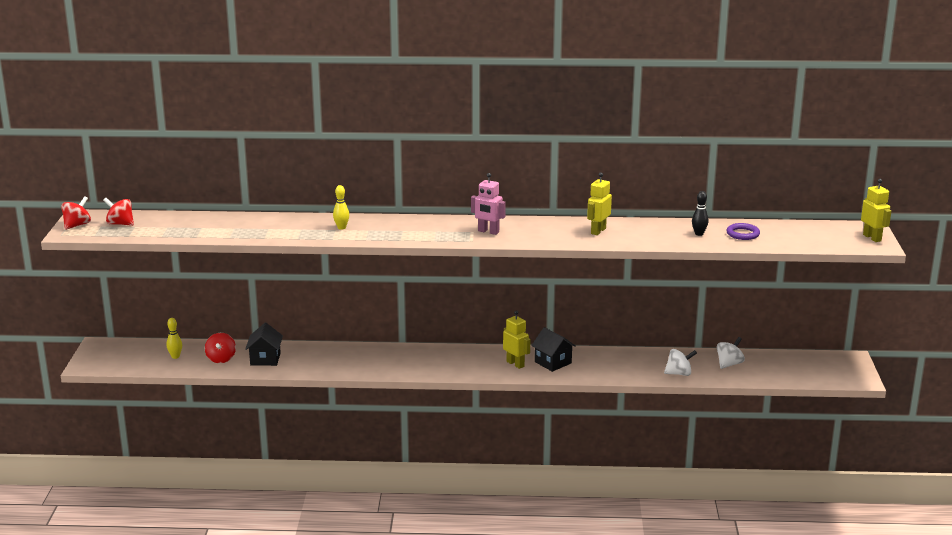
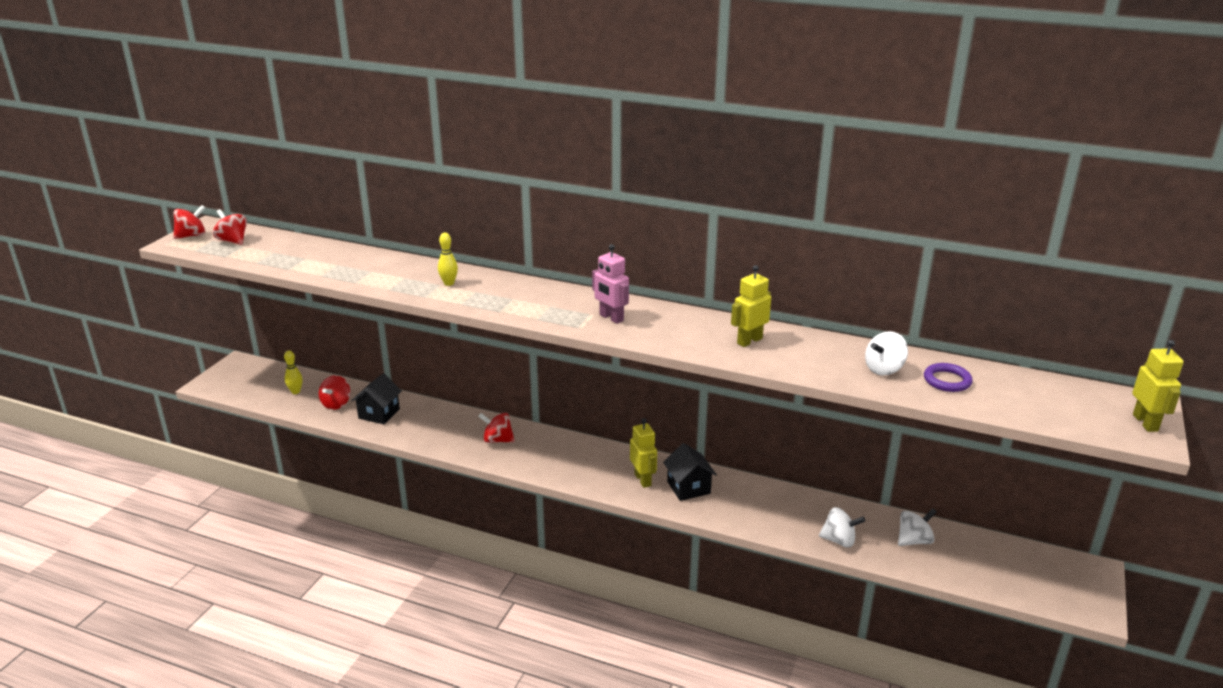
camera: 20 degrees right, 5 degrees up
(381, 359) = (497, 440): none -> red spinning top
(699, 234) = (884, 369): black bowling pin -> white spinning top

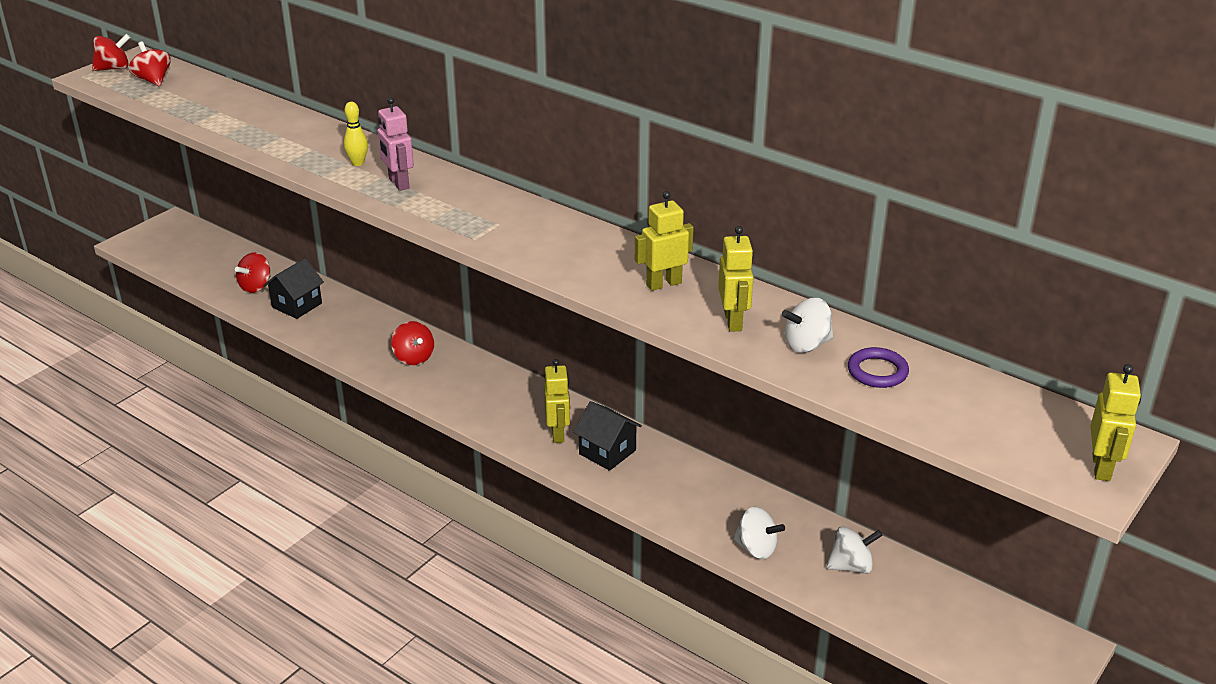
camera: 15 degrees right, 5 degrees up
(295, 392) = (218, 265): yellow bowling pin -> none
(497, 440) = (414, 357): red spinning top -> red spinning top turned 150 degrees counterclockwise
(611, 318) = (517, 231): pink robot -> pink robot (398, 183)
(688, 487) = (607, 452): black house -> black house turned 45 degrees counterclockwise
(819, 360) = (733, 321): none -> yellow robot

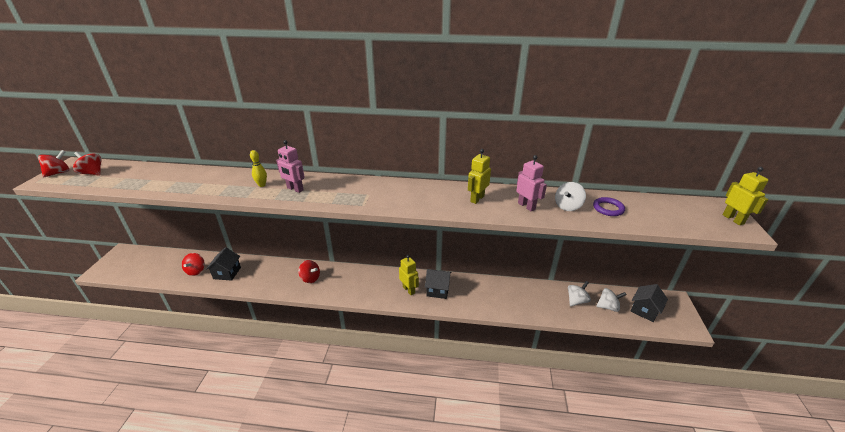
camera: 30 degrees left, 0 degrees up
(733, 321) = (526, 206): yellow robot -> pink robot
(756, 548) = (536, 309): white spinning top -> white spinning top (608, 307)
(975, 635) = (644, 310): none -> black house

